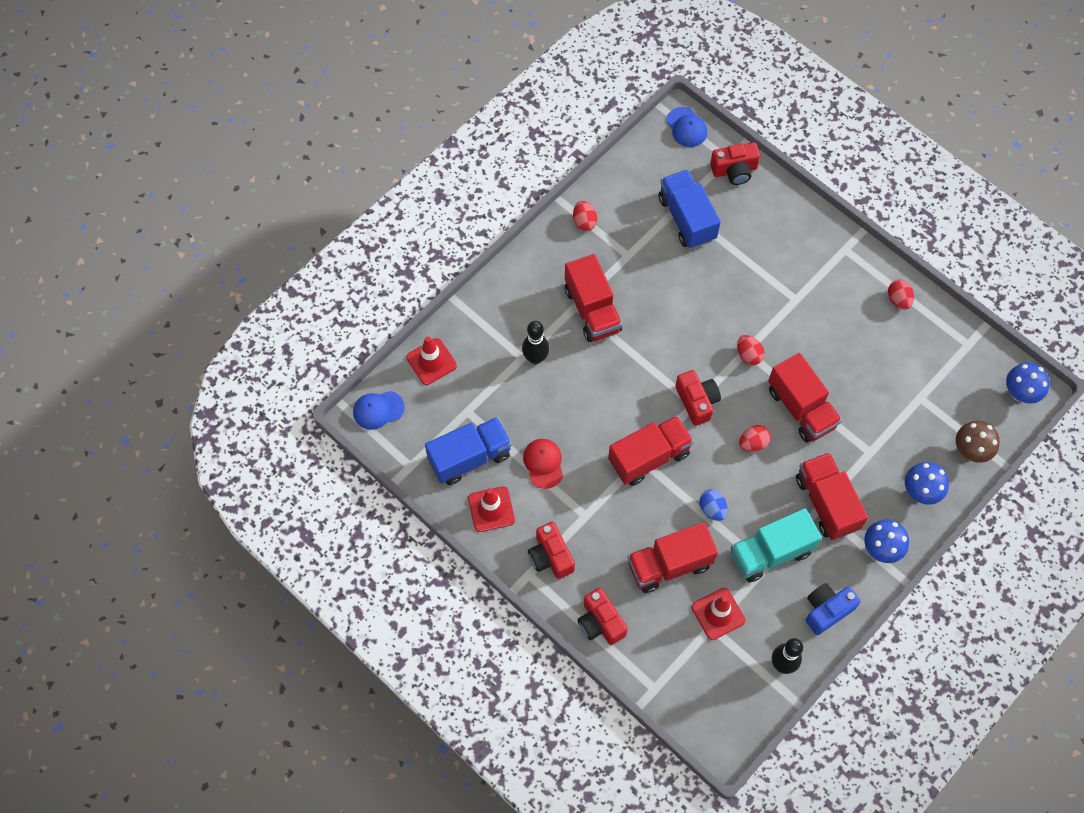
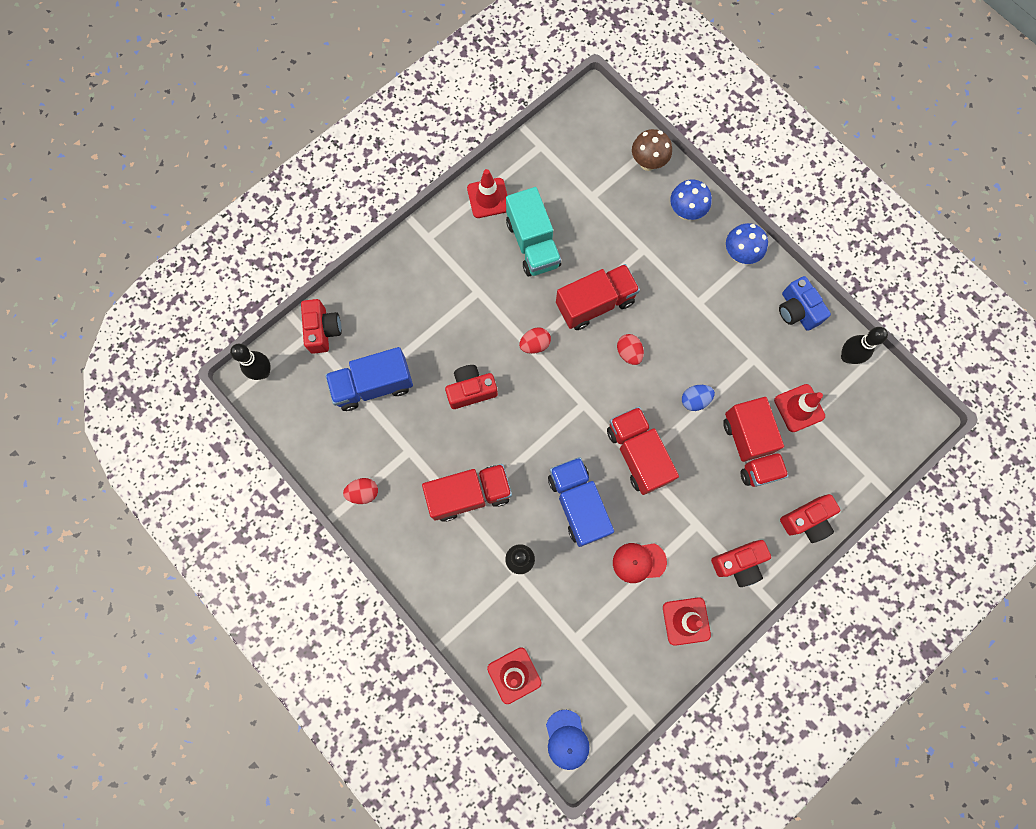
camera: 85 degrees left, 10 degrees up
(470, 457) = (628, 640): blue truck -> blue truck (578, 504)
(686, 127) = (263, 372): blue cap -> black bowling pin
(697, 401) = (581, 400): red camera -> red camera (471, 390)
(770, 553) = (740, 352): turquoise truck -> turquoise truck (533, 244)
(826, 503) = (693, 295): red truck -> none
(898, 300) = (488, 198): red egg -> red traffic cone
(1020, 393) = (594, 111): blue mushroom -> none

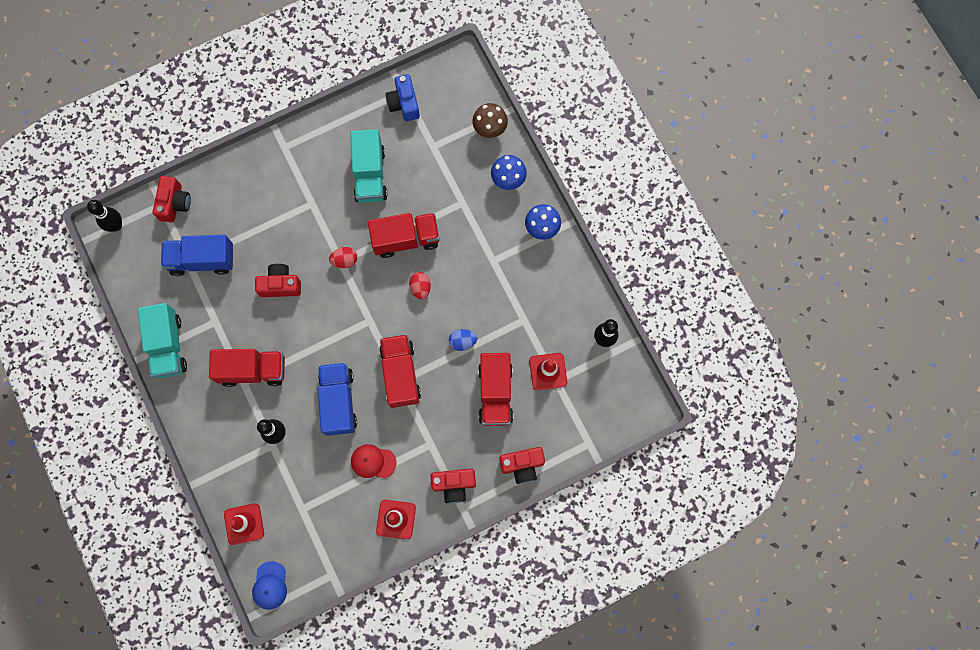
camera: 15 degrees right, 0 degrees up
(363, 492) = (168, 346): red egg -> turquoise truck
(488, 198) = (345, 126): red traffic cone -> none
(797, 310) = (574, 289): blue camera -> blue camera (404, 103)

